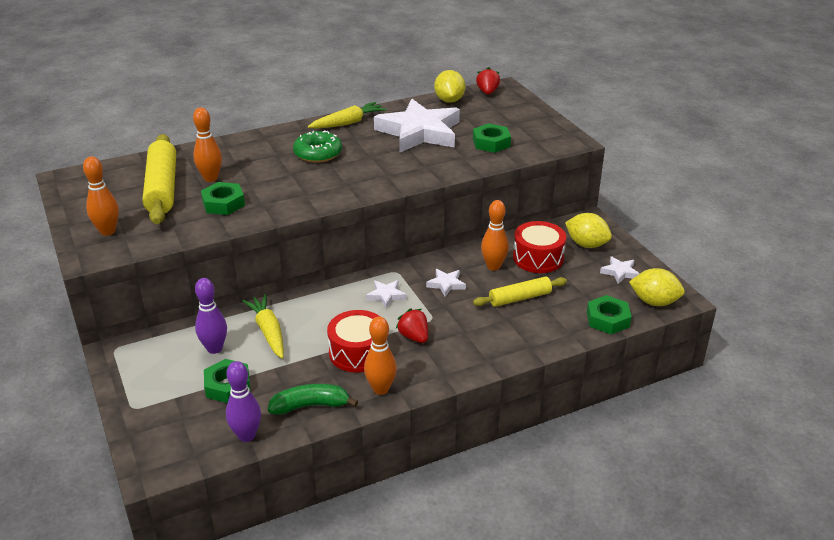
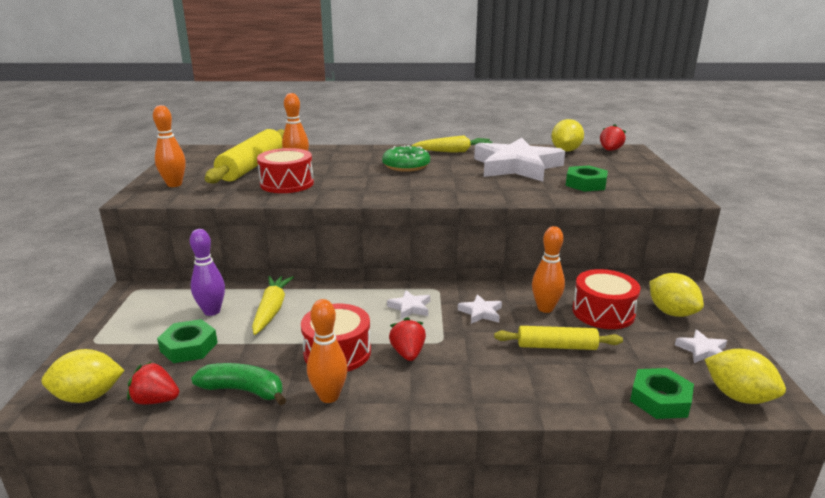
camera: 25 degrees right, 10 degrees down
(185, 451) = (88, 396): none -> yellow lemon
(223, 203) = (287, 183): green nut -> red drum
(246, 435) = (156, 400): purple bowling pin -> red strawberry

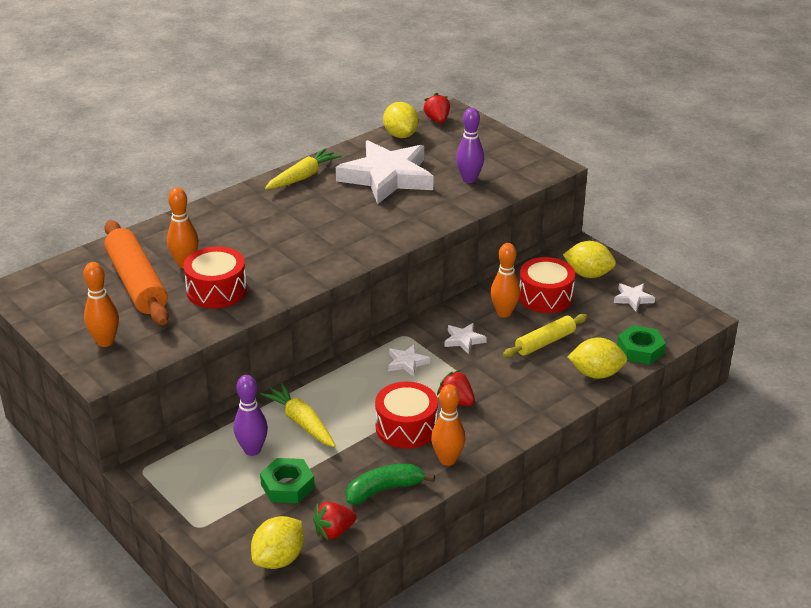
camera: 40 degrees left, 10 degrees up
(252, 166) = (136, 283): yellow rolling pin -> orange rolling pin
(406, 166) = (289, 218): green donut -> none
(585, 184) = (469, 179): green nut -> purple bowling pin
(738, 396) = (678, 324): yellow lemon -> yellow lemon (596, 374)

